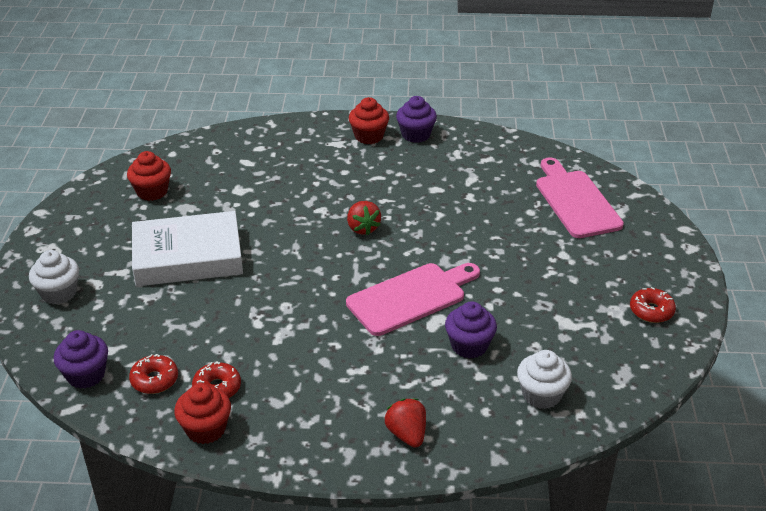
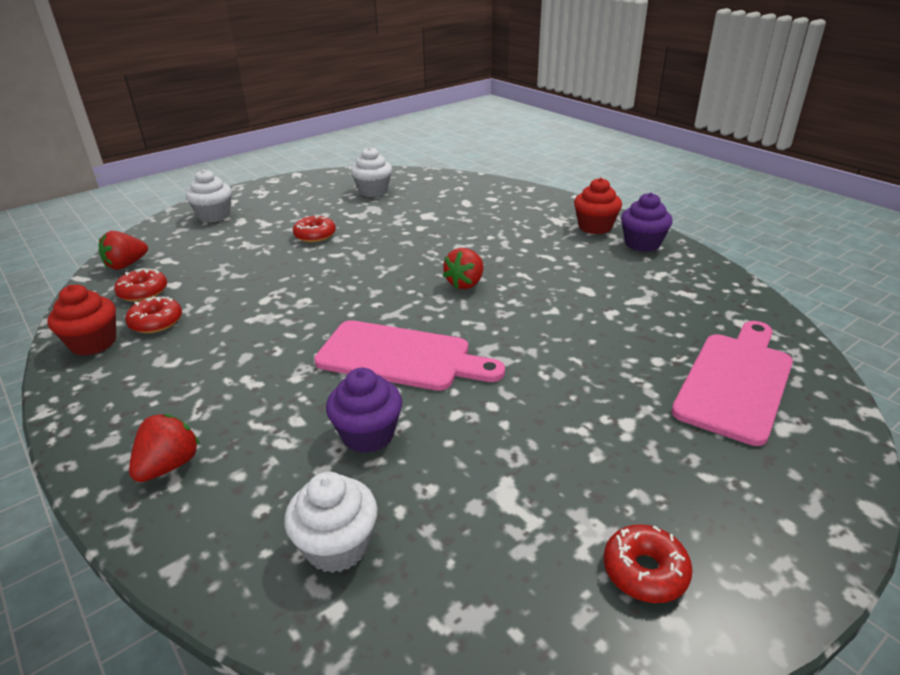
camera: 50 degrees right, 5 degrees down
(86, 375) = (126, 265): purple cupcake -> red strawberry
(152, 191) = (373, 191): red cupcake -> white cupcake
(188, 257) = (315, 235): white book -> red donut

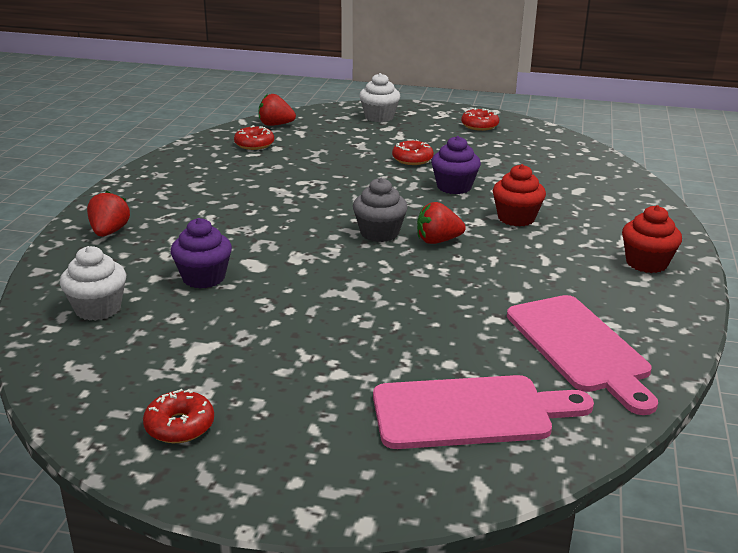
camera: 50 degrees right, 5 degrees down
(93, 343) = (186, 159): red cupcake -> red cupcake (516, 218)
(156, 322) = (229, 164): red donut -> red donut (479, 126)
(169, 466) = (109, 232): red strawberry -> red strawberry turned 75 degrees counterclockwise
(373, 191) = (522, 148): white cupcake -> none
(401, 357) = (302, 255): pink cutting board -> pink cutting board (580, 347)
(417, 303) = (379, 233): none -> grey cupcake
(642, 244) = (657, 297): purple cupcake -> purple cupcake (454, 187)

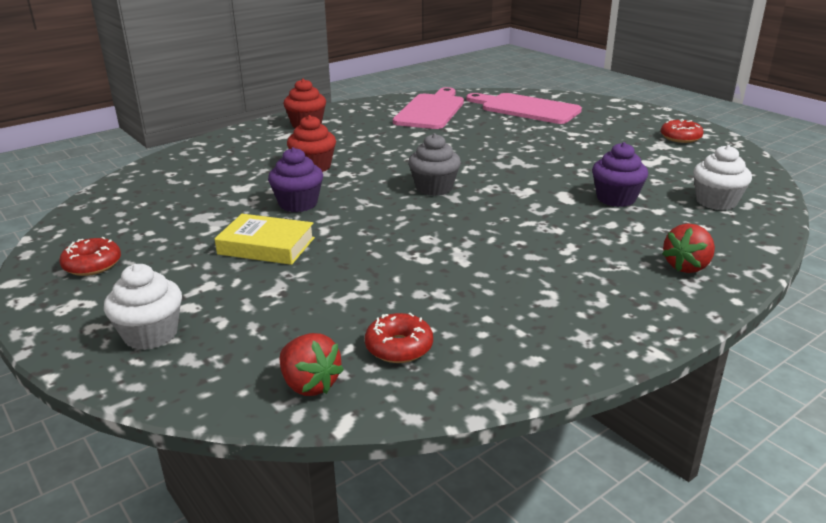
camera: 140 degrees left, 0 degrees up
(412, 159) = (266, 246): red donut -> yellow book
(437, 241) = (401, 170): red strawberry -> none

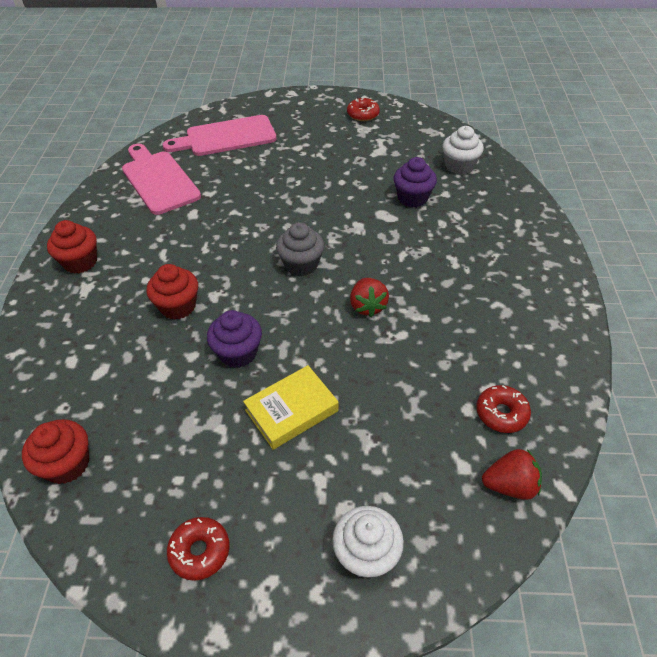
camera: 50 degrees left, 20 degrees up
(125, 194) = (67, 464): none -> red cupcake
(687, 266) = (519, 231): red strawberry -> red strawberry (367, 306)

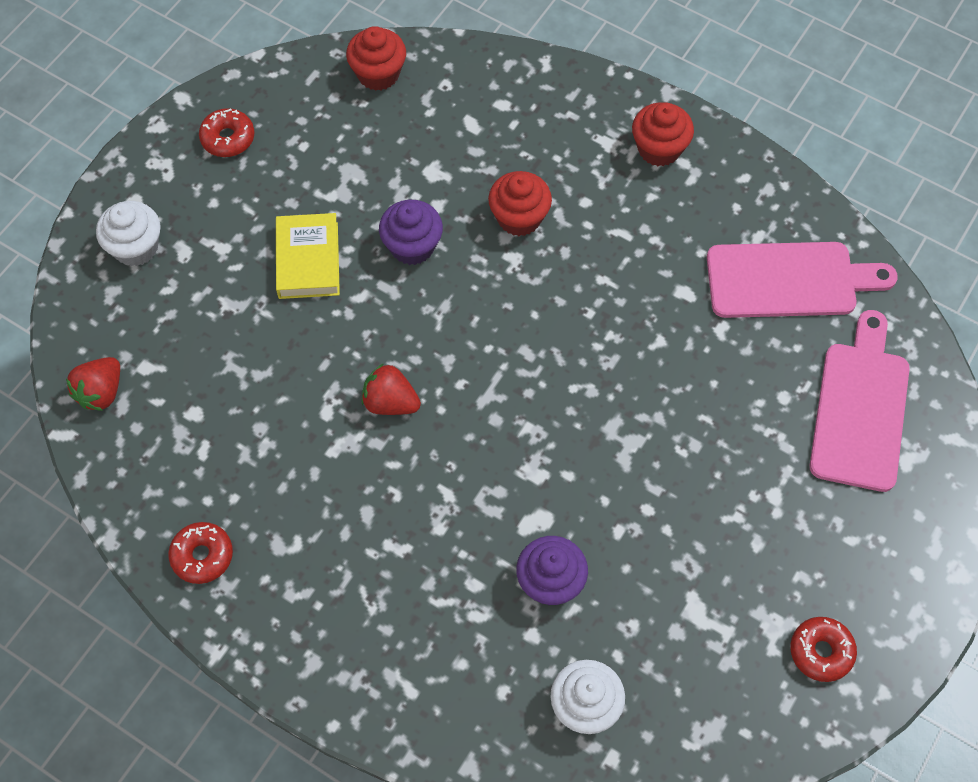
camera: 120 degrees right, 15 degrees up
(301, 264) = (506, 369): grey cupcake -> none
(501, 413) = (168, 439): red donut -> red donut (202, 556)

